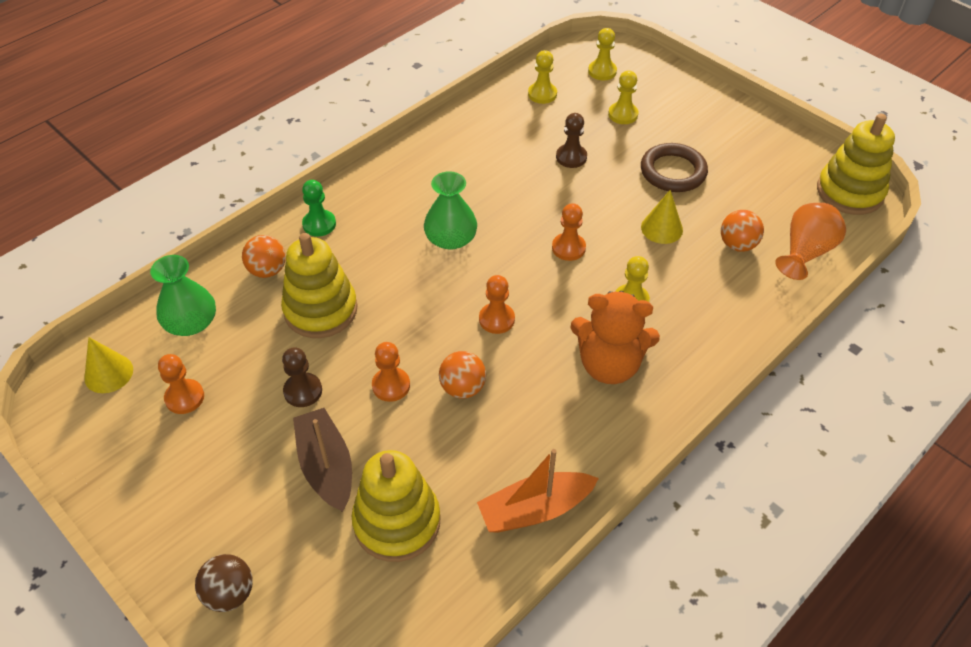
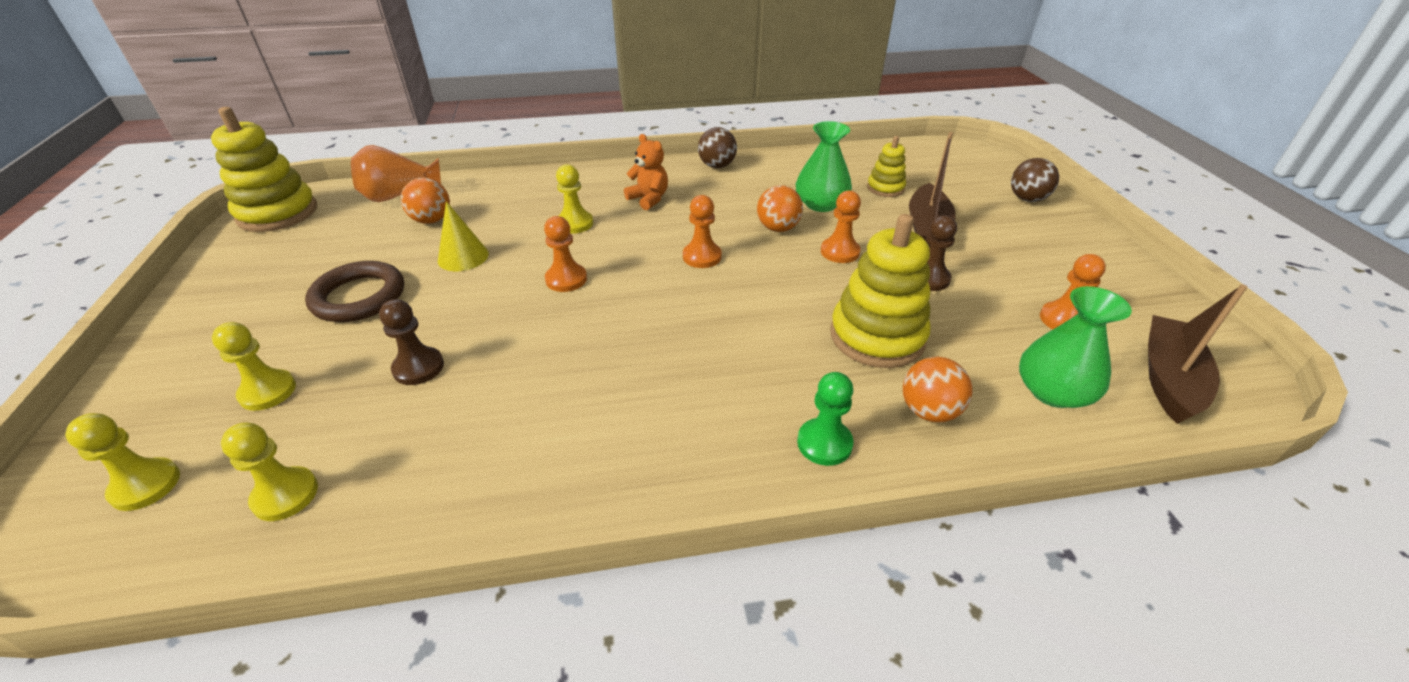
camera: 145 degrees left, 10 degrees down
(108, 373) = (1168, 379): yellow cone -> brown boat
(397, 522) = (885, 188): yellow stacking toy -> yellow stacking toy, size x0.54
(451, 238) = (670, 342): green vase -> green vase (821, 204)
(535, 509) = (784, 164): orange boat -> none
(601, 460) = (717, 166): none -> brown ball
(609, 365) = (649, 199): orange teddy bear -> orange teddy bear, size x0.58

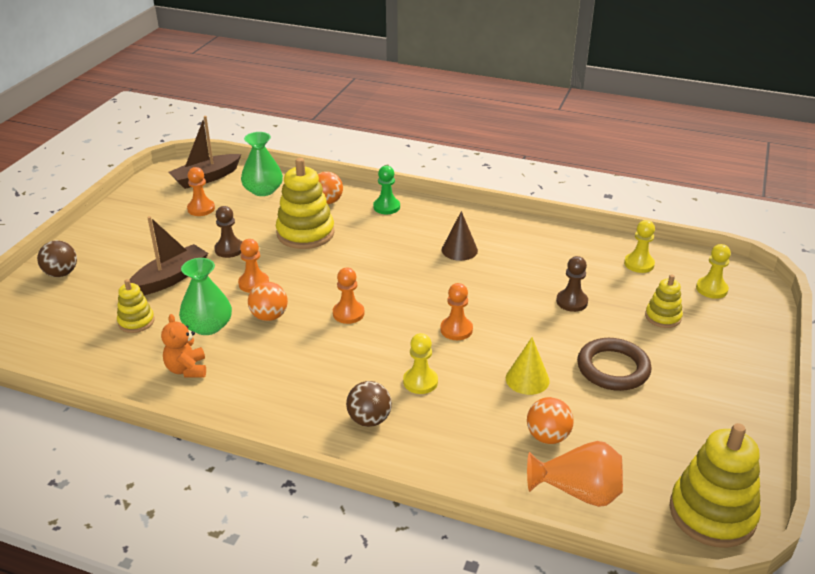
camera: 150 degrees left, 5 degrees down
(268, 391) = (663, 317): yellow pawn -> yellow stacking toy
(630, 396) = (459, 250): none -> brown cone
(649, 199) = (337, 387): orange teddy bear -> orange teddy bear (187, 369)
(717, 166) = (233, 407): brown ball -> brown ball (369, 420)

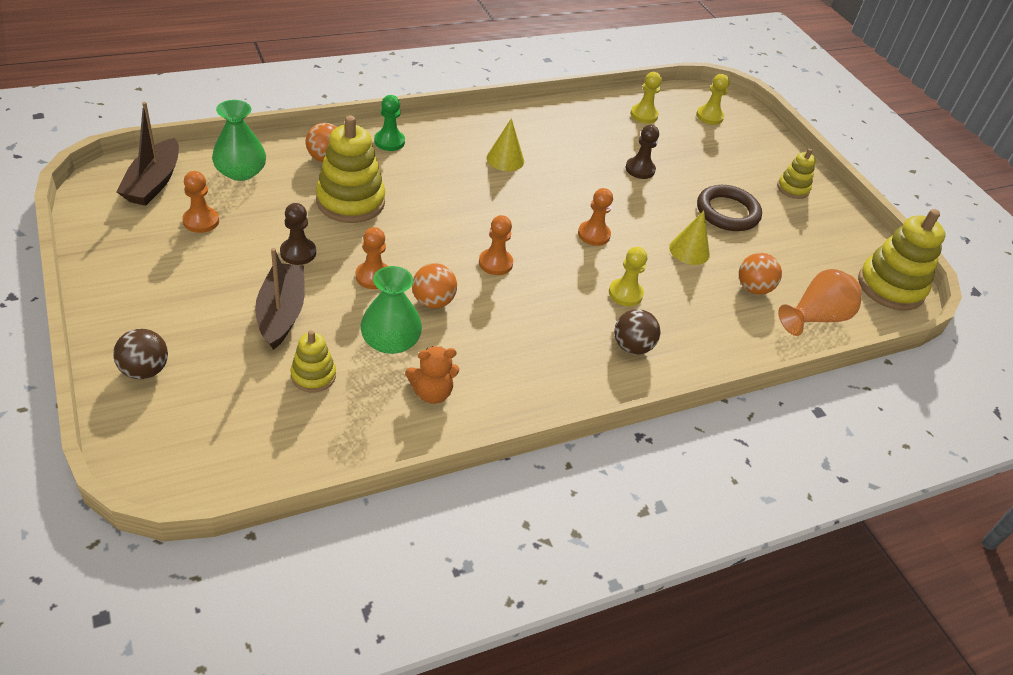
camera: 50 degrees left, 10 degrees up
(187, 369) = (432, 393): orange teddy bear -> orange teddy bear turned 45 degrees counterclockwise
(459, 250) = (505, 159): brown cone -> yellow cone
(663, 317) = (708, 154): yellow stacking toy -> yellow stacking toy (793, 188)

